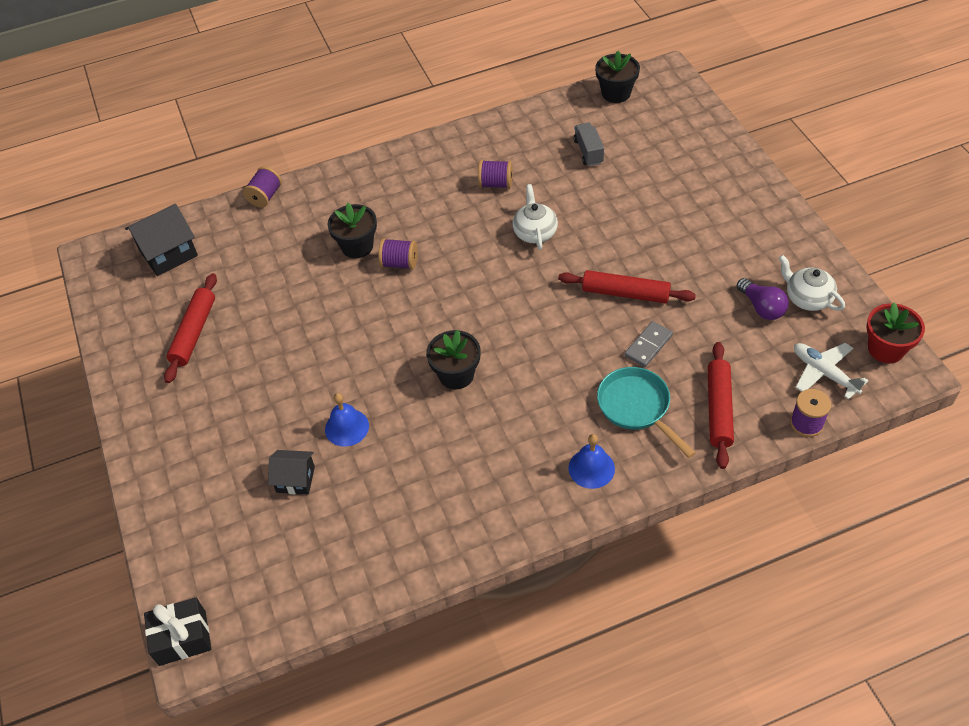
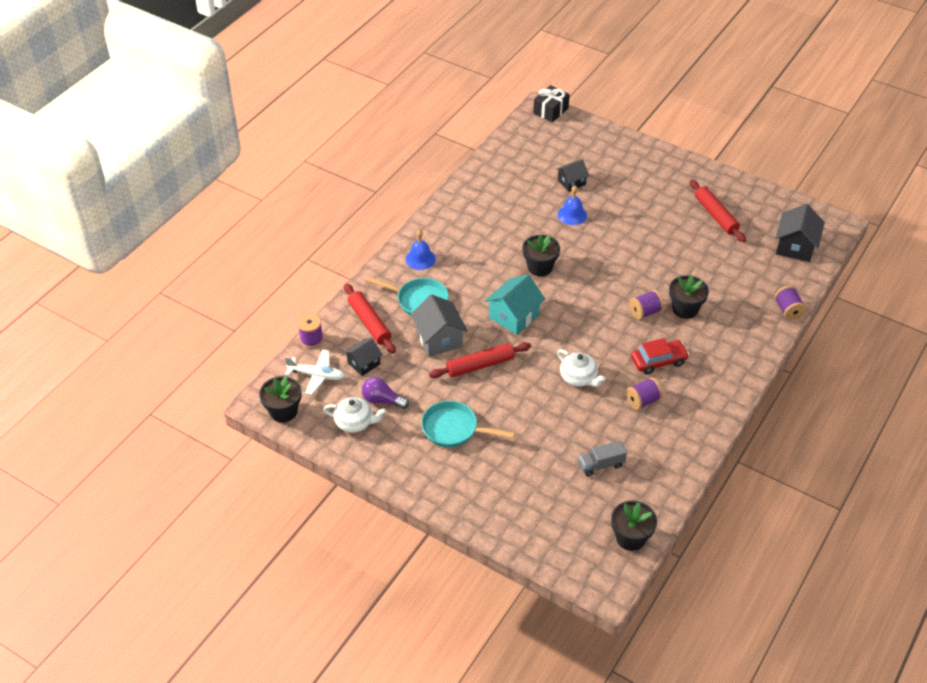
camera: 140 degrees right, 5 degrees down
(442, 210) = (658, 361): none -> red car
(541, 330) = (514, 316): none -> turquoise house
(588, 152) = (601, 465): grey truck -> grey truck turned 120 degrees clockwise
(648, 346) = (439, 339): grey domino -> grey house
(703, 243) = (454, 429): none -> turquoise pan
(757, 360) = (364, 363): none -> black house
(886, 349) = (283, 411): red flower pot -> black flower pot

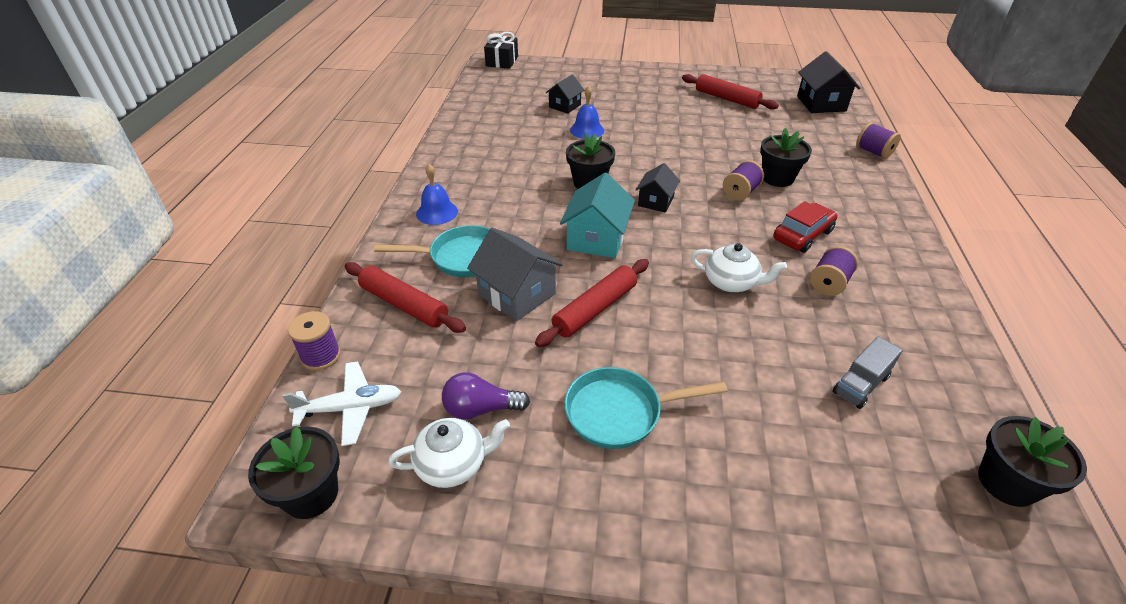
camera: 25 degrees left, 5 degrees down
(364, 363) = (422, 363): black house -> black house (655, 201)

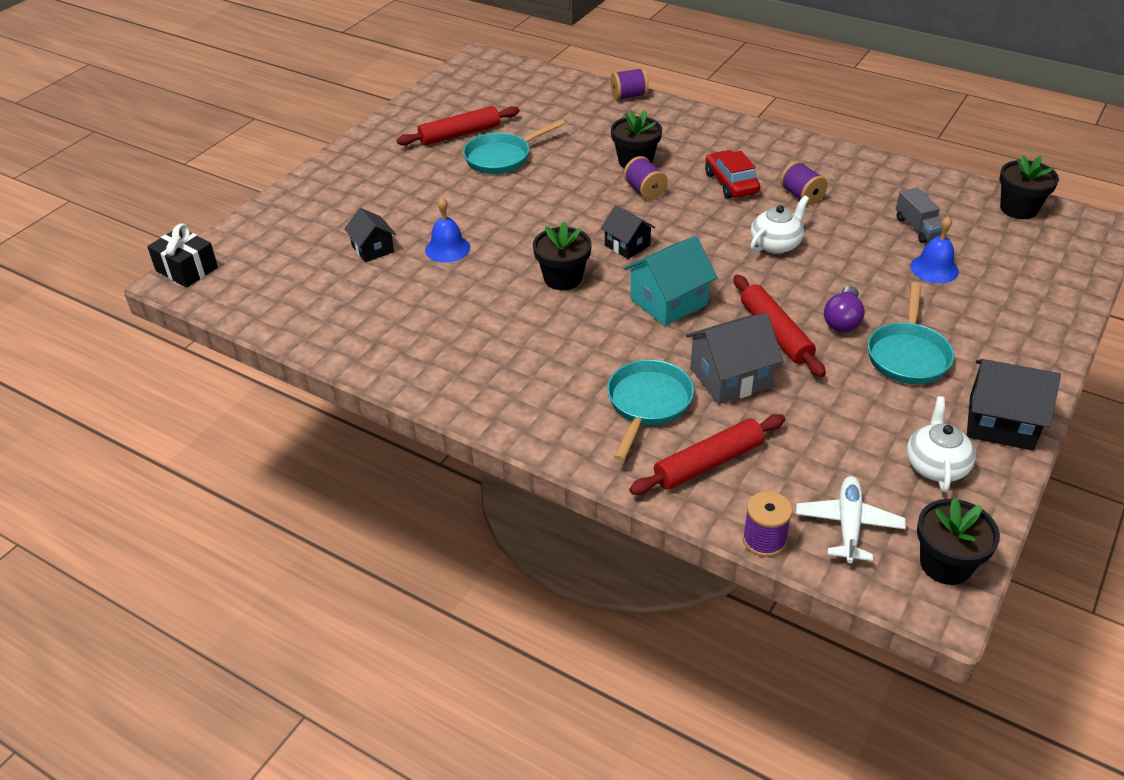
camera: 65 degrees left, 0 degrees up
(437, 212) = (546, 407): blue bell -> blue bell (934, 268)
(481, 409) = (878, 435): purple light bulb -> purple light bulb (843, 320)
(596, 239) = (668, 302): turquoise house -> turquoise house turned 75 degrees counterclockwise
(716, 121) = (502, 157): none -> turquoise pan
(821, 104) = (520, 86): black house -> black house (1000, 422)

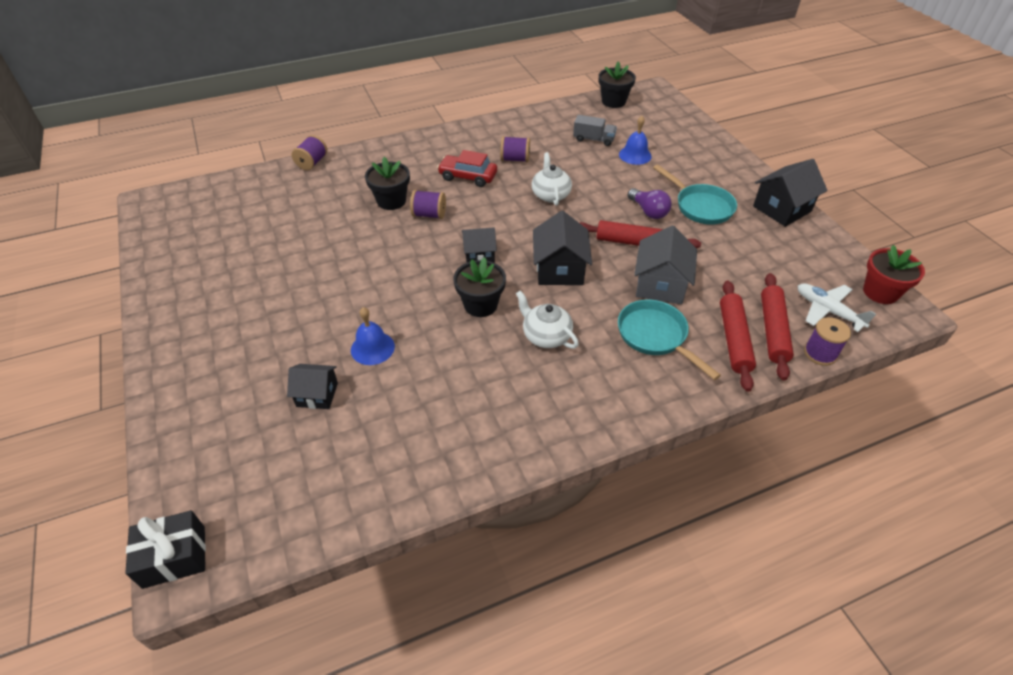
camera: 55 degrees left, 5 degrees up
(459, 134) = (232, 264): red rolling pin -> red rolling pin (773, 330)
(502, 157) = (296, 258): turquoise pan -> none
(668, 302) = (559, 269): turquoise house -> black house
(936, 465) = (800, 250): white teapot -> white teapot (546, 336)
(945, 564) = (880, 292): black flower pot -> red flower pot

